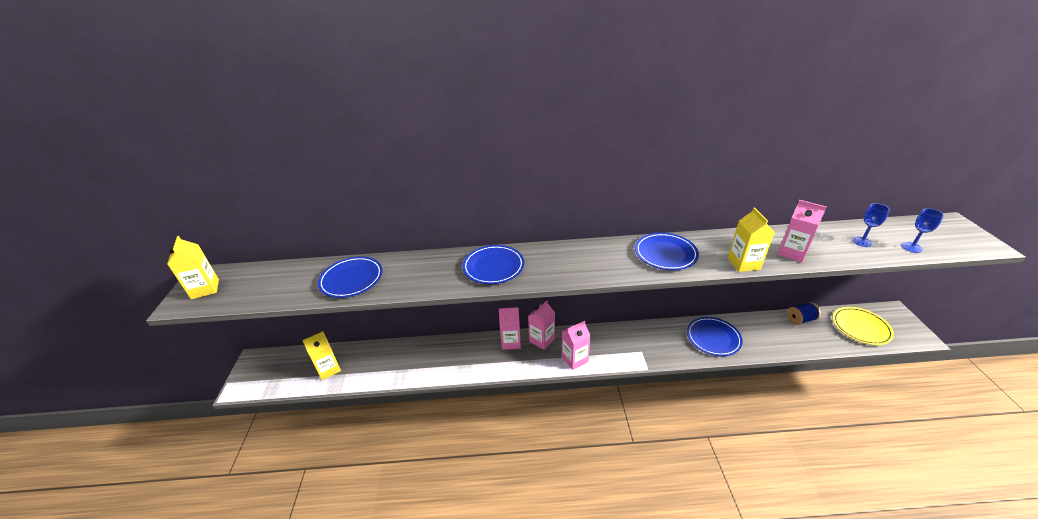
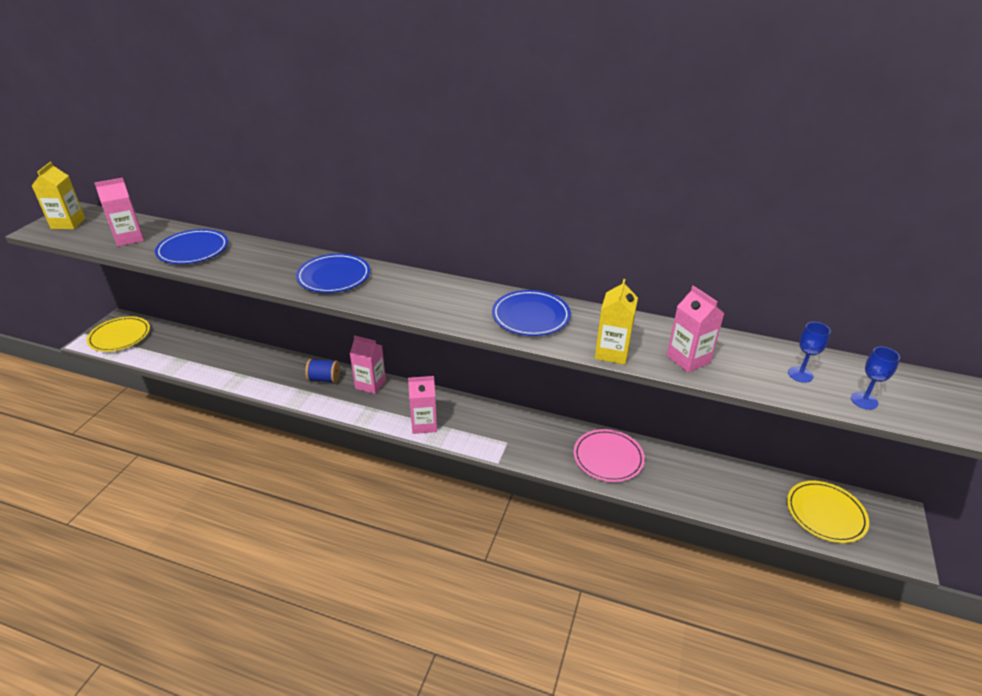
camera: 20 degrees right, 0 degrees up
(265, 374) = (120, 336): none -> yellow plate
(328, 369) = (176, 351): yellow carton -> none
(542, 340) = (405, 393): pink carton -> pink carton (129, 238)
(713, 338) = (608, 458): blue plate -> pink plate
(800, 319) = (746, 476): blue spool -> blue spool (324, 379)

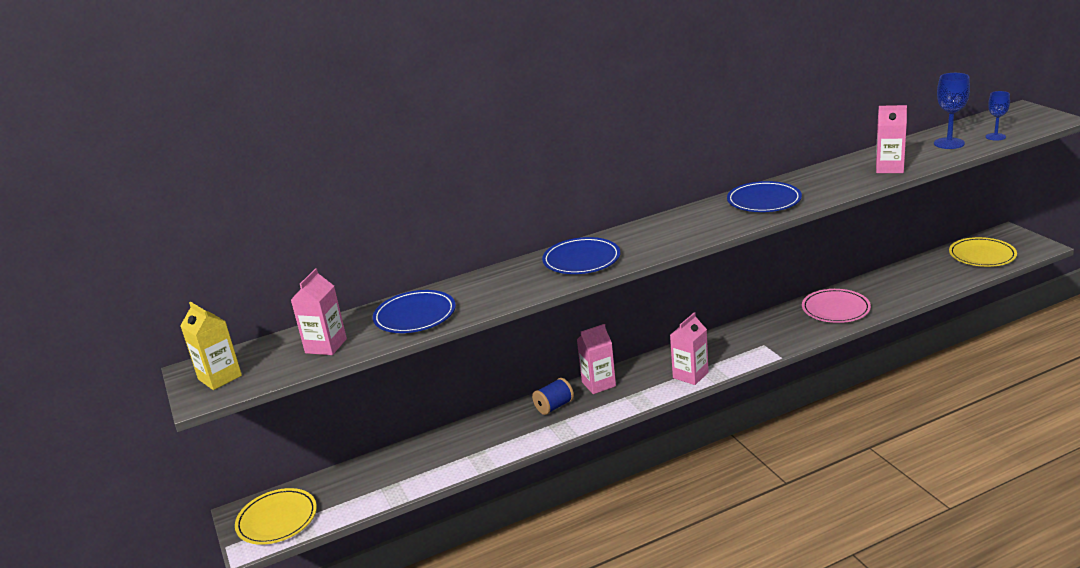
camera: 40 degrees left, 10 degrees down
(612, 353) = (848, 188): yellow carton -> none
(800, 374) = (949, 143): blue goblet -> blue goblet, size x1.53

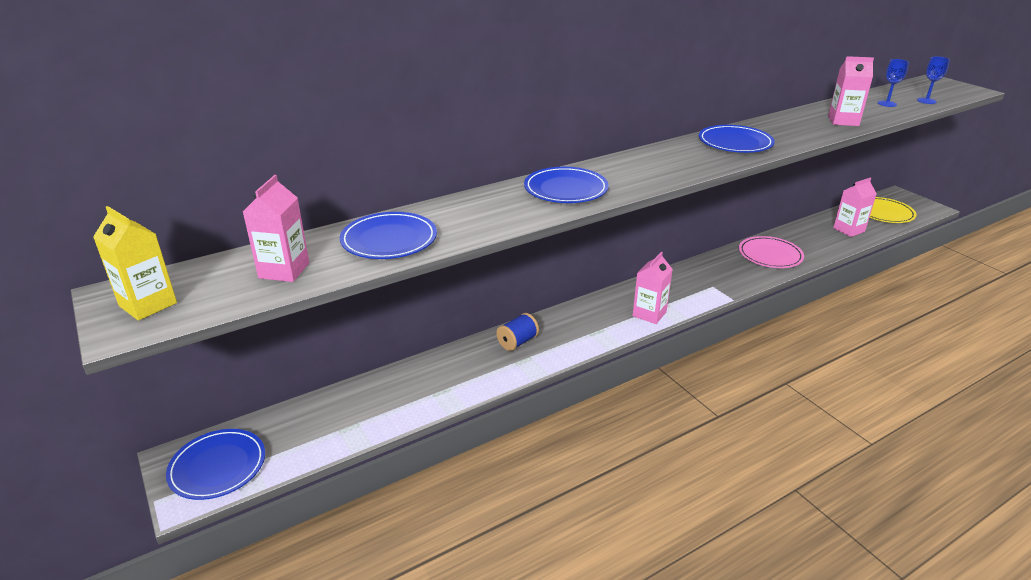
camera: 10 degrees left, 5 degrees up
(277, 519) = (218, 467): yellow plate -> blue plate
(598, 384) = (559, 320): pink carton -> pink carton (848, 230)
(949, 143) = (887, 104): blue goblet -> blue goblet, size x0.65

